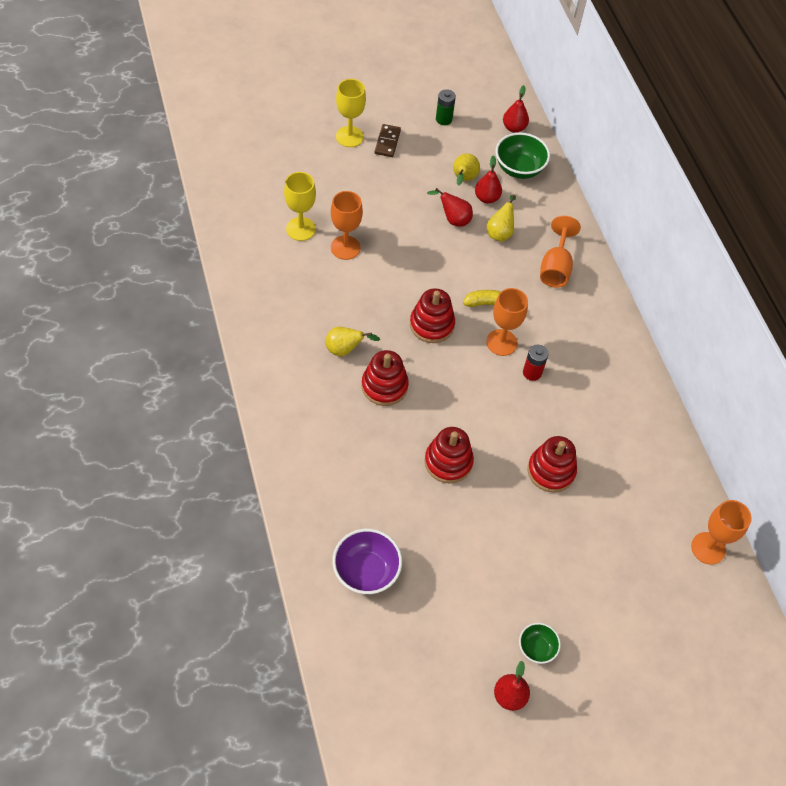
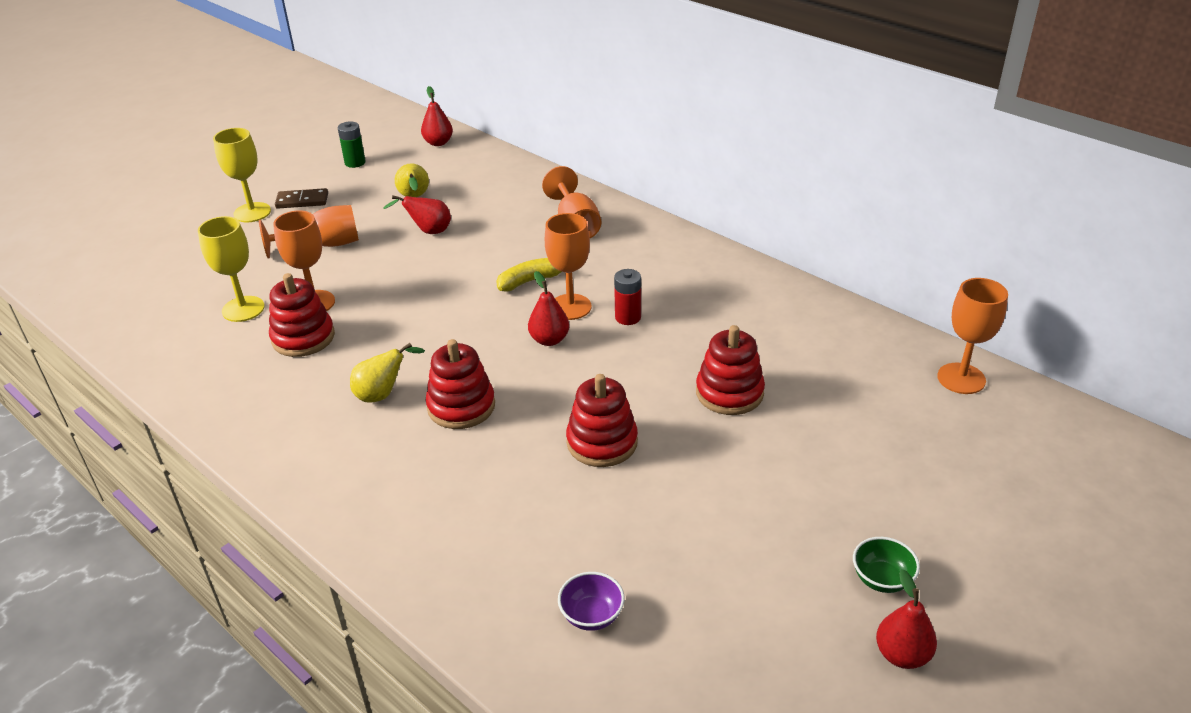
camera: 25 degrees left, 20 degrees down
(366, 571) = (591, 615): purple bowl -> purple bowl, size x0.59
(380, 196) = (325, 245): none -> orange goblet
(387, 142) = (302, 201): brown domino -> brown domino turned 75 degrees counterclockwise
(432, 325) = (475, 326): red stacking toy -> red stacking toy (303, 338)
(486, 198) = (452, 202): red pear -> red pear (549, 340)
(500, 232) = (490, 222): yellow pear -> none
(519, 168) = (469, 169): green bowl -> none

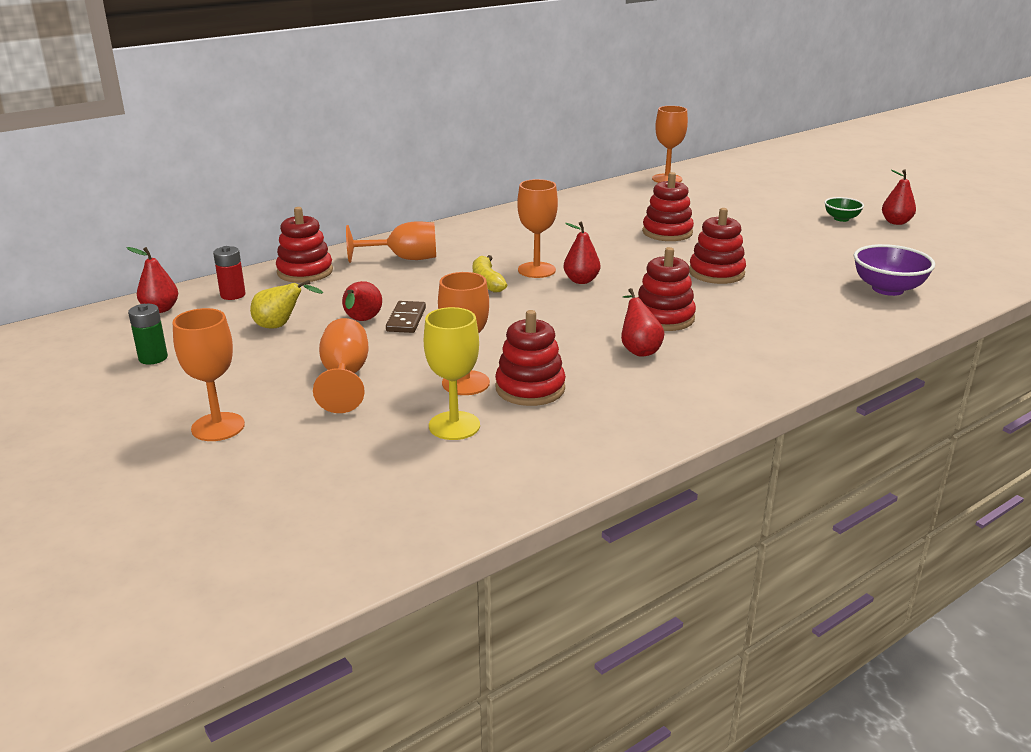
camera: 80 degrees left, 10 degrees down
(252, 212) = (218, 427): yellow goblet -> orange goblet
(302, 201) = (220, 392): brown domino -> brown domino (406, 319)
(383, 394) = (638, 349): yellow pear -> red pear
(528, 183) = (305, 272): none -> red stacking toy
(591, 615) = (887, 289): purple bowl -> purple bowl, size x1.70
(628, 317) = (562, 252): red battery -> red battery (233, 295)

